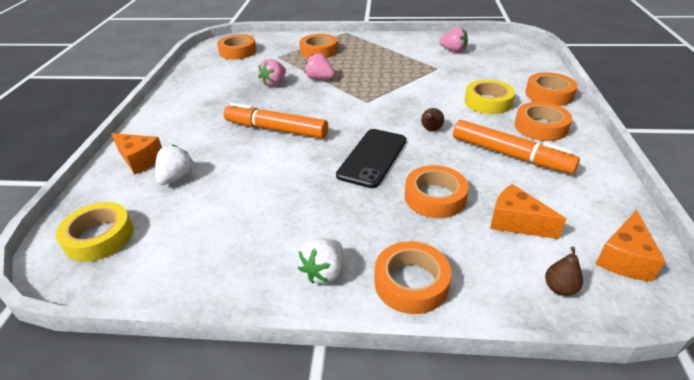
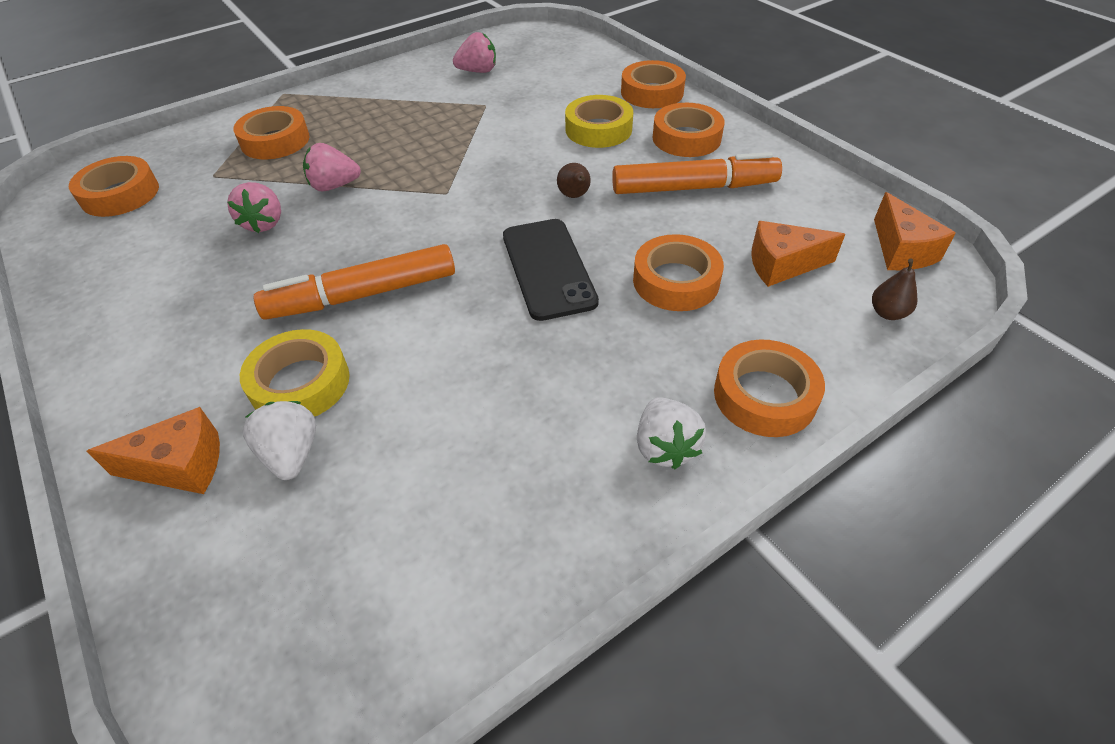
camera: 40 degrees left, 10 degrees up
(99, 237) = (281, 626): yellow tape -> yellow tape (300, 383)

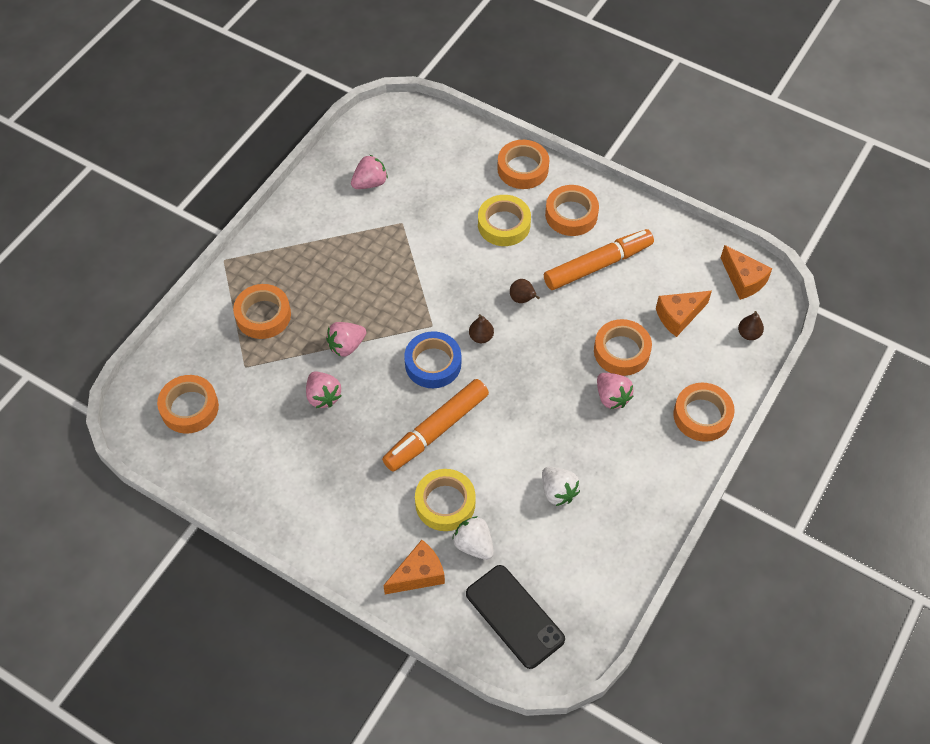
camera: 25 degrees left, 10 degrees up
(417, 227) = (433, 363): none -> blue tape
(496, 218) = (481, 337): none -> brown pear
(548, 268) = (539, 368): black phone -> black phone (514, 616)
(630, 329) = (612, 397): none -> pink strawberry
(665, 447) = (664, 466): white strawberry -> white strawberry (558, 492)

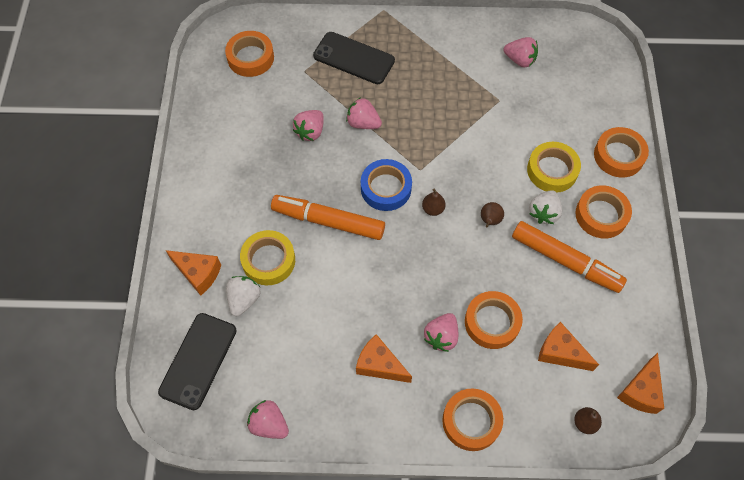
camera: 60 degrees right, 5 degrees up
(263, 315) = (354, 58): orange tape -> black phone
(558, 492) = (326, 338): white strawberry -> white strawberry (543, 213)
(610, 460) = (379, 365): none -> orange cheese
(615, 581) = (269, 424): none -> pink strawberry

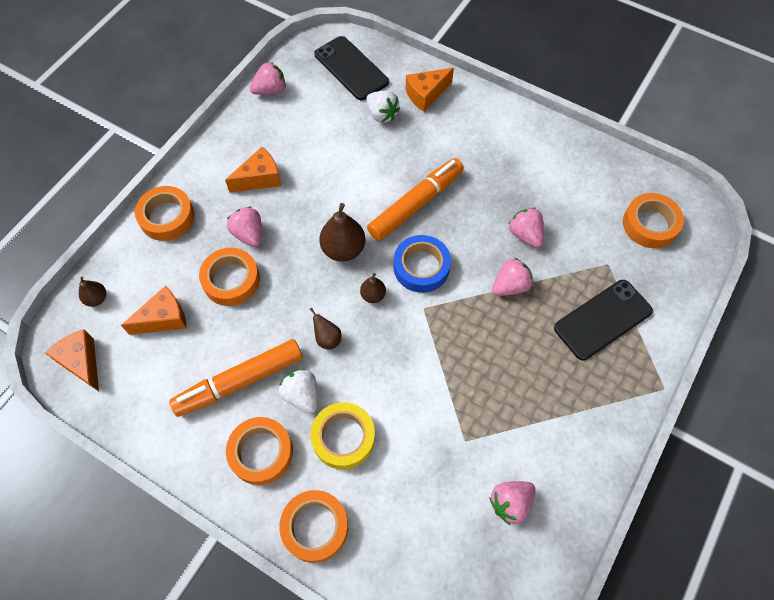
camera: 120 degrees right, 0 degrees up
(268, 260) = (406, 145): yellow tape -> none
(406, 252) = (343, 249): none -> brown pear

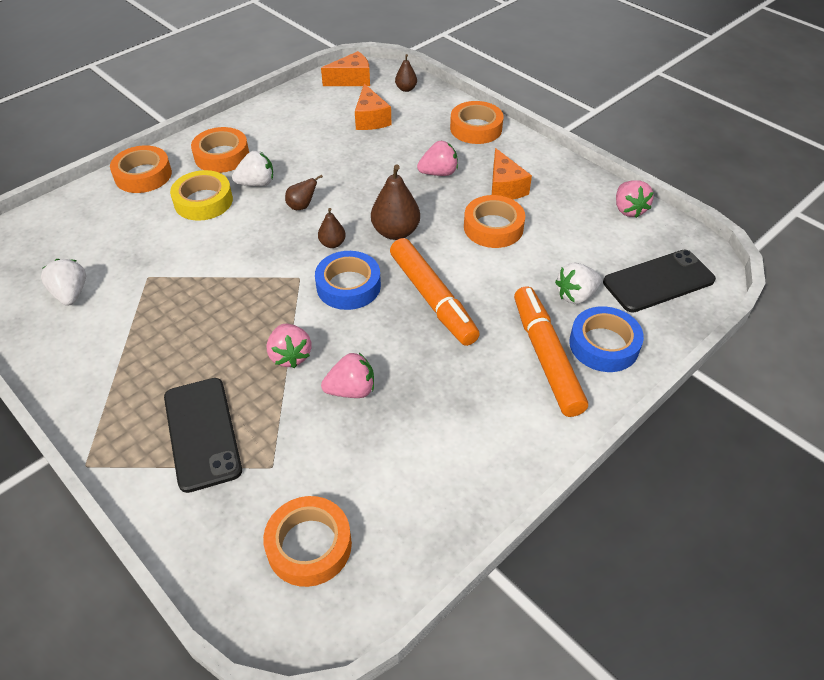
camera: 105 degrees right, 15 degrees down
(231, 280) = (392, 157): orange tape -> orange tape (493, 227)
(240, 381) = (290, 152): orange marker -> orange marker (546, 357)
(426, 94) = (604, 345): orange cheese -> blue tape
(510, 503) = (71, 294): pink strawberry -> white strawberry

